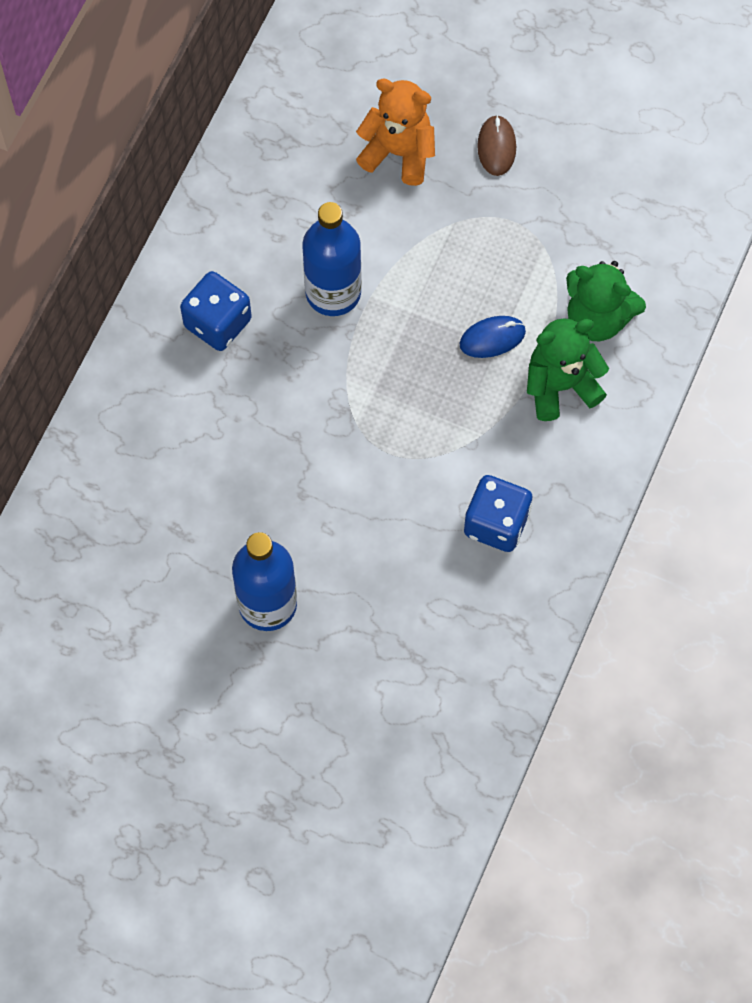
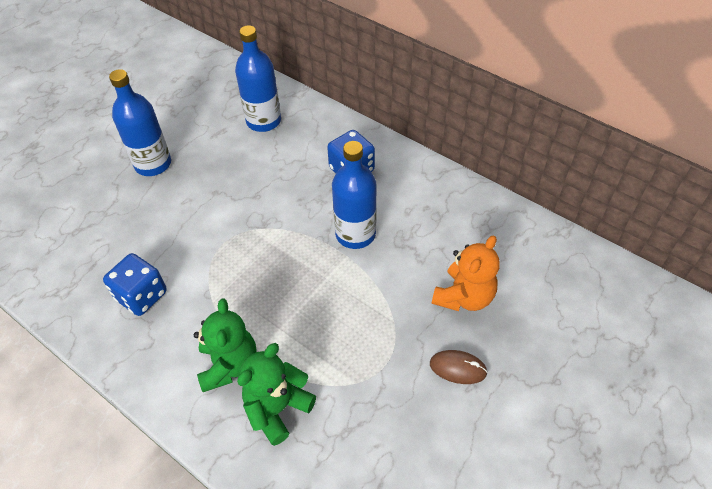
camera: 105 degrees right, 15 degrees down
(141, 473) = (263, 121): none -> blue bottle
(492, 338) = (286, 326): blue mouse -> none

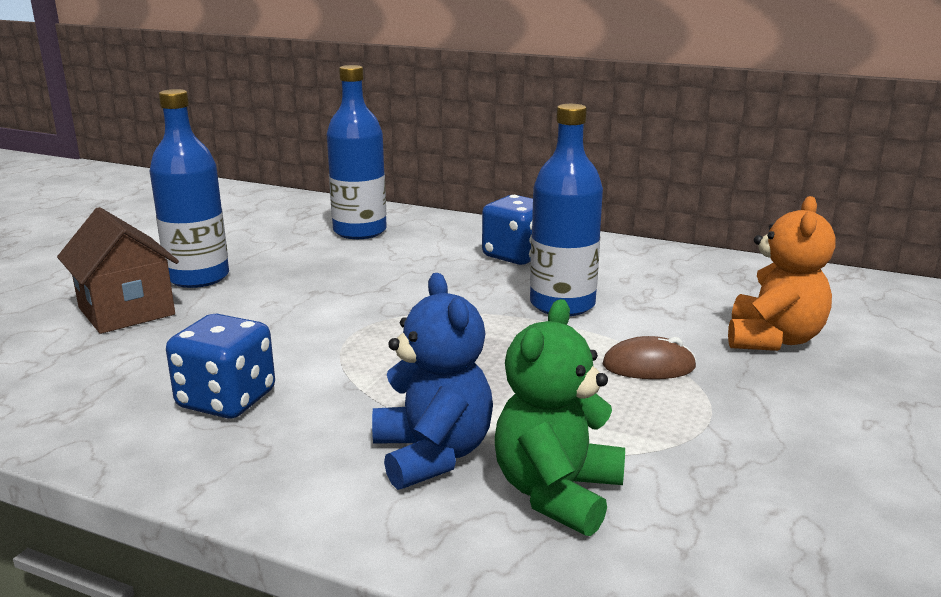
camera: 15 degrees left, 30 degrees down
(107, 196) = (126, 311): none -> brown house
(229, 365) = (432, 455): green teddy bear -> blue teddy bear
(458, 368) = (830, 406): brown mouse -> brown mouse (648, 366)

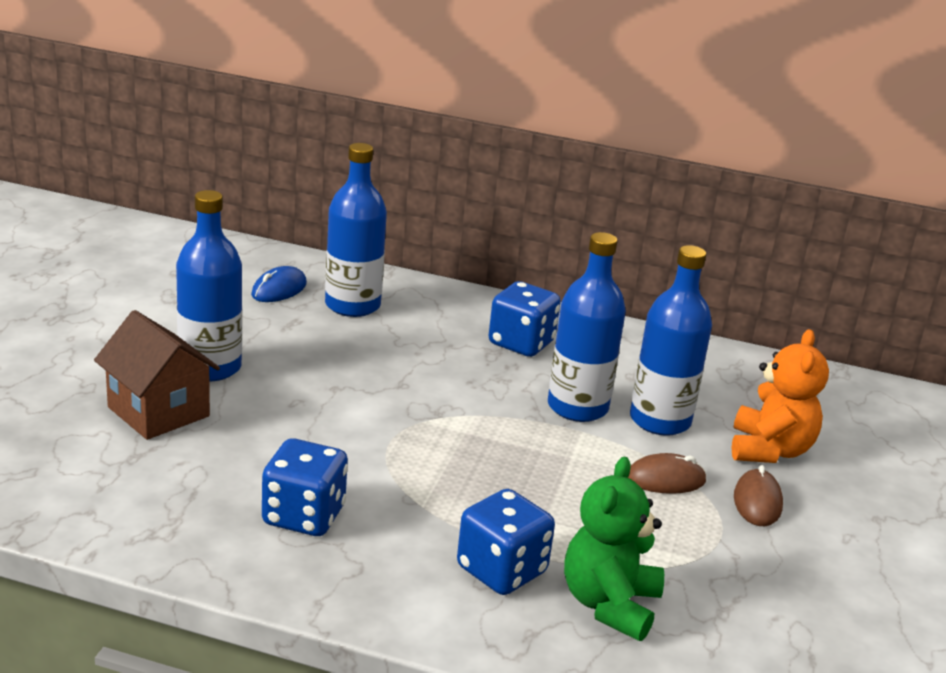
camera: 10 degrees left, 5 degrees up
(295, 222) = (279, 289): none -> blue mouse
(432, 455) = (501, 570): blue teddy bear -> blue dice
(650, 315) = (660, 420): none -> blue bottle
(756, 387) = (757, 502): none -> brown mouse

